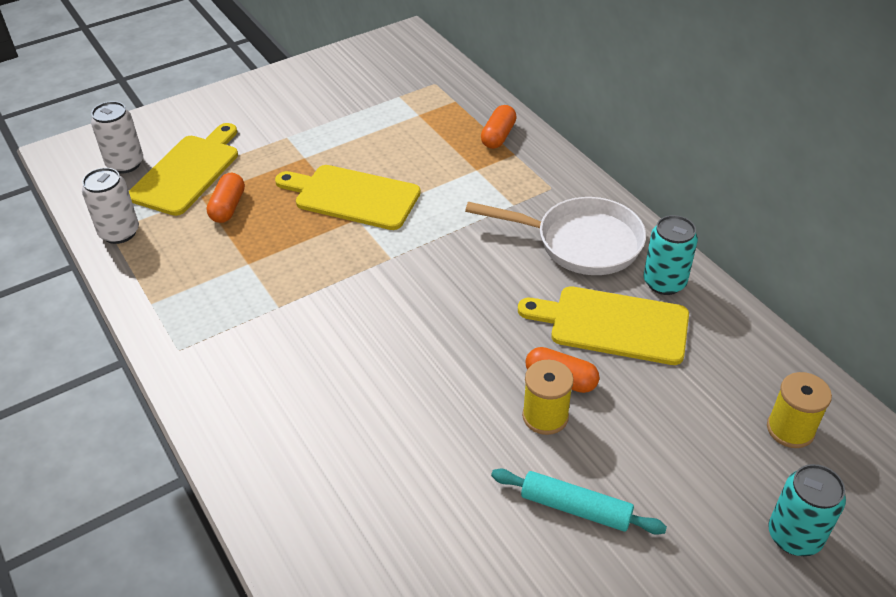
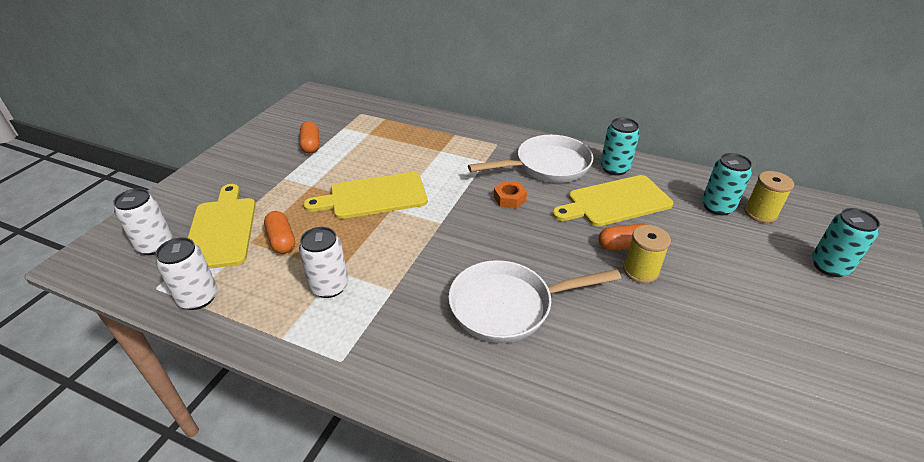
camera: 35 degrees left, 5 degrees down
(228, 275) = (329, 286): none -> white can
(366, 378) = (508, 306): none -> white pan
(491, 264) = (509, 199): none -> orange nut
(498, 136) = (434, 128): orange capsule -> orange capsule (311, 145)
(575, 508) = (719, 315): turquoise rolling pin -> none
(740, 393) = (717, 207): none -> turquoise can

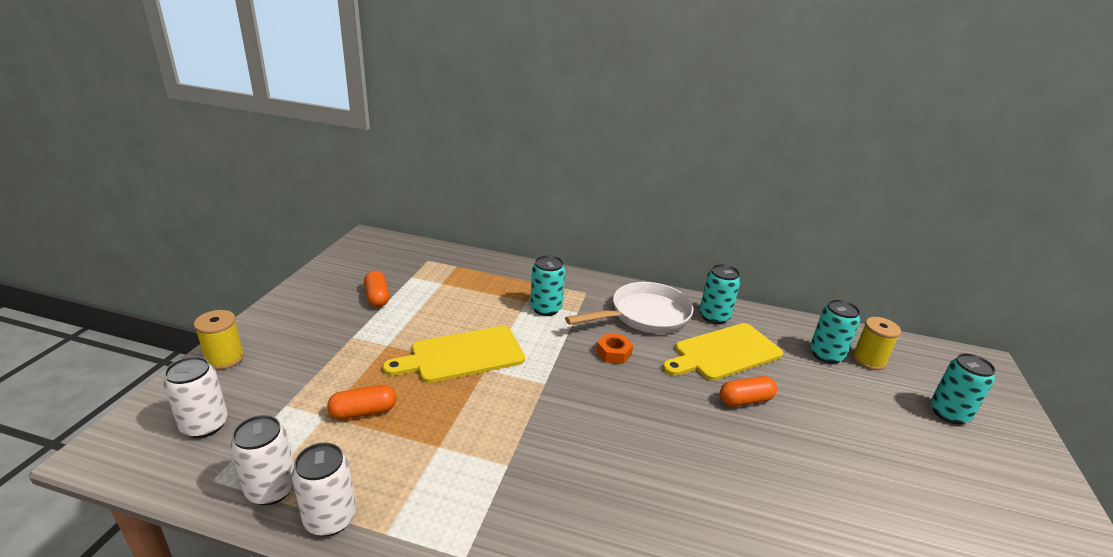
camera: 10 degrees left, 10 degrees down
(221, 230) = (287, 402): yellow cutting board -> none
(281, 240) = (363, 412): orange capsule -> orange capsule turned 75 degrees counterclockwise
(329, 286) = (432, 465): white can -> white can (330, 519)
(456, 158) = (546, 308): none -> turquoise can
(508, 306) = (641, 476): white pan -> none
(640, 271) = (769, 428): yellow spool -> yellow spool (225, 358)

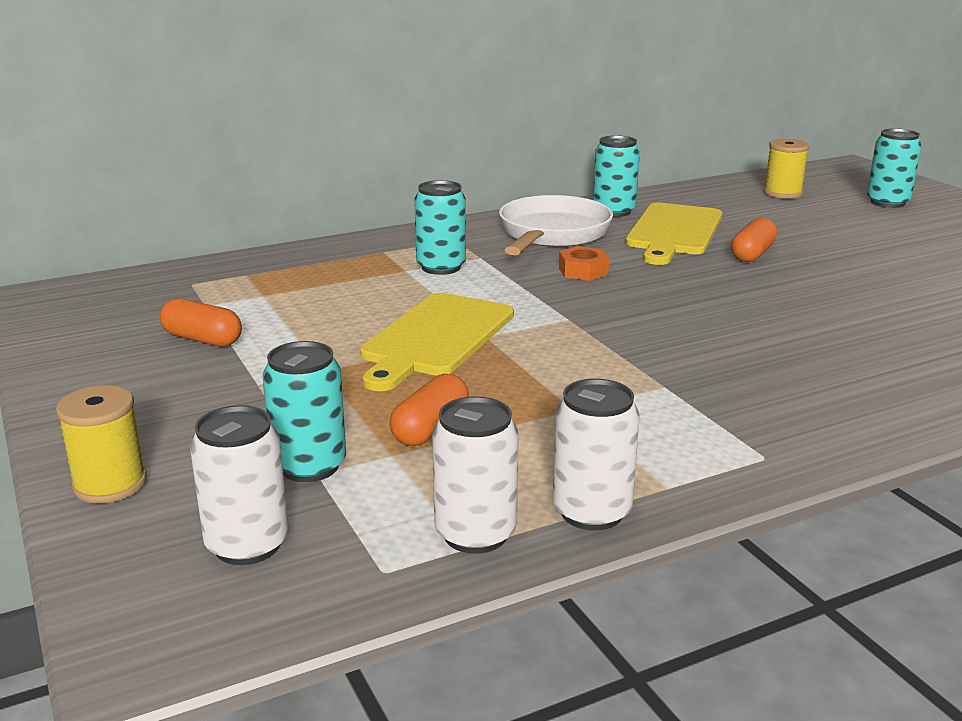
camera: 40 degrees left, 5 degrees down
(826, 355) = (748, 202): turquoise can -> turquoise can (309, 466)

